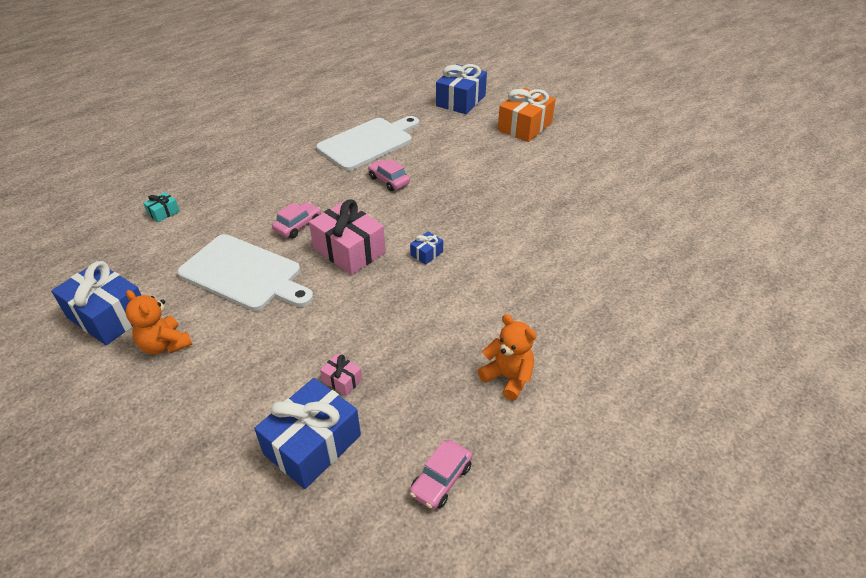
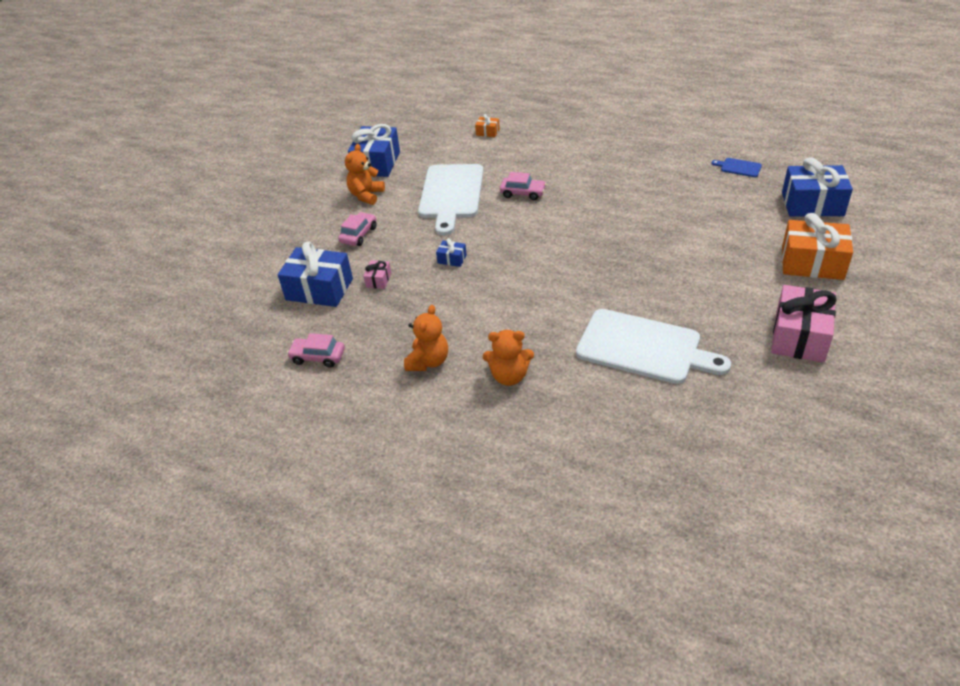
camera: 70 degrees right, 0 degrees up
(163, 213) = (487, 132): turquoise gift -> orange gift
(349, 250) = (513, 229): pink gift -> pink gift (799, 336)
(368, 142) = (671, 179): white cutting board -> white cutting board (644, 347)
(386, 109) = (739, 167): none -> blue cutting board
(389, 180) = (624, 213): pink car -> pink car (358, 235)
(426, 253) = (542, 270): blue gift -> blue gift (452, 259)
(561, 324) = (509, 376): none -> orange teddy bear

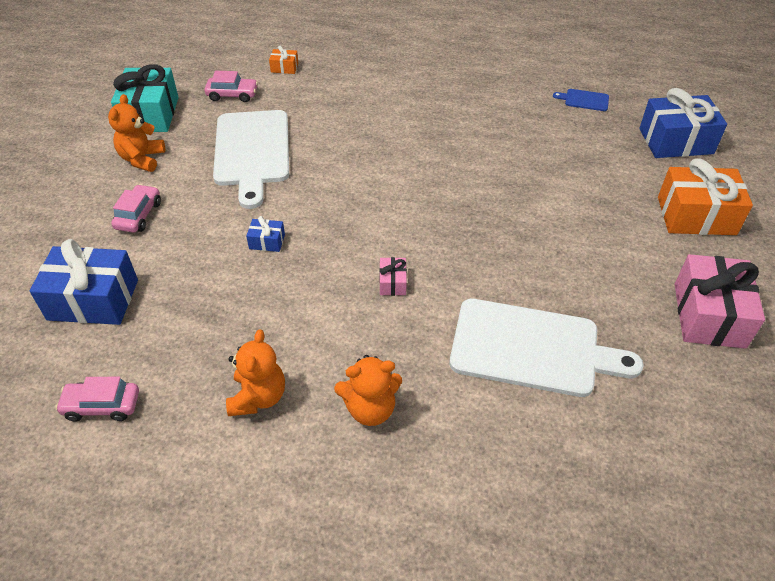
camera: 15 degrees left, 5 degrees up
(377, 163) = (150, 114): blue gift -> turquoise gift
(378, 280) = (173, 279): pink gift -> pink gift (392, 283)
(523, 193) = (341, 145): pink car -> pink car (232, 95)

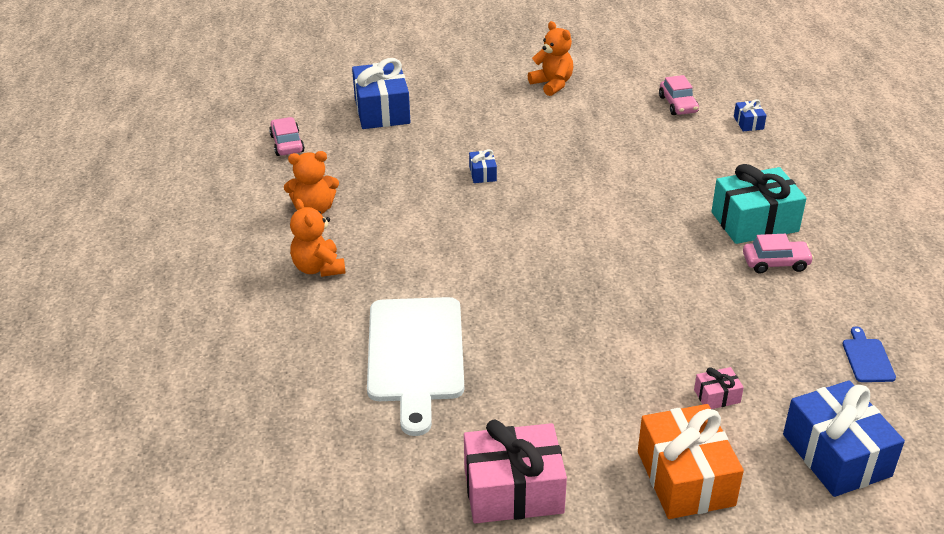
camera: 75 degrees right, 10 degrees down
(138, 215) = (482, 103): pink car -> pink car (775, 263)
(142, 159) = (552, 84): orange teddy bear -> orange teddy bear turned 60 degrees clockwise
(150, 114) = (616, 71): turquoise gift -> turquoise gift (754, 222)
(252, 152) = (598, 137): white cutting board -> none
(284, 68) = (748, 123): orange gift -> blue gift
(392, 283) = (464, 254): pink gift -> pink gift (717, 396)

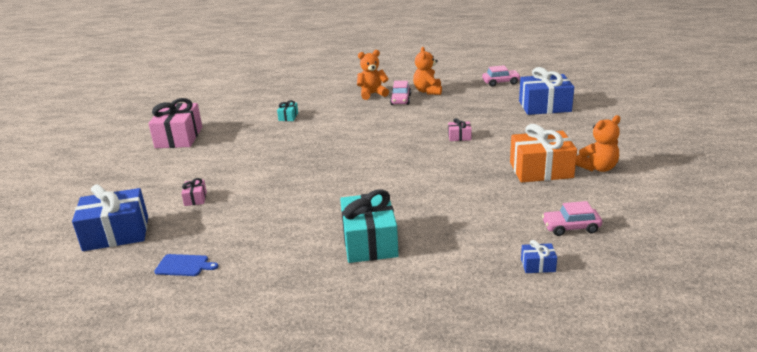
camera: 100 degrees right, 10 degrees down
(415, 355) = (288, 117): white cutting board -> turquoise gift
(482, 174) = (459, 137): blue gift -> pink gift
(685, 478) = (146, 181): orange gift -> orange gift (541, 170)
(775, 263) = (312, 243): pink car -> pink car (401, 100)

